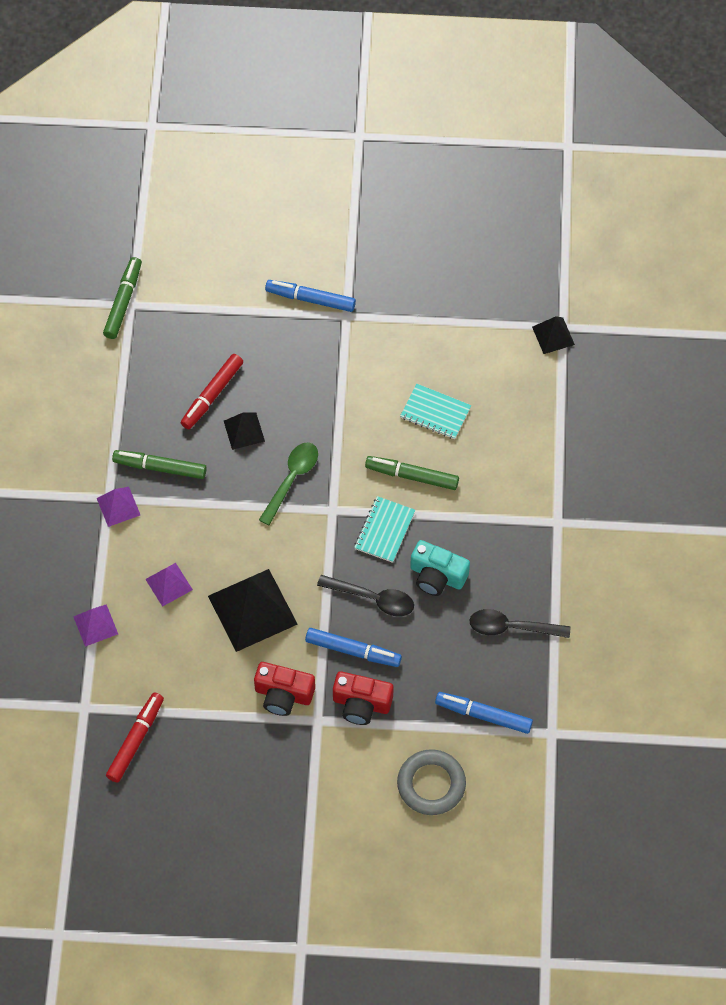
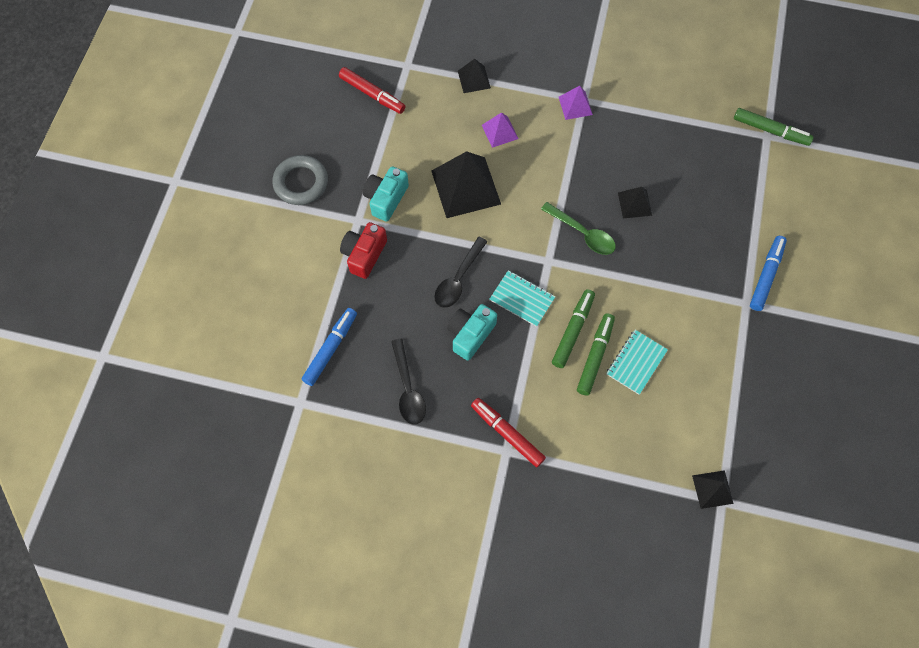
camera: 100 degrees right, 5 degrees up
(95, 625) = (474, 79): purple pyramid -> black pyramid
(160, 467) = (607, 138): green marker -> green marker (595, 356)
(212, 395) = (672, 184): red marker -> red marker (507, 433)
(283, 694) = (386, 199): red camera -> turquoise camera
(353, 651) = (413, 256): blue marker -> none
(431, 784) = (280, 296): grey ring -> grey ring (301, 183)
(512, 627) = (408, 388): black spoon -> black spoon turned 150 degrees clockwise

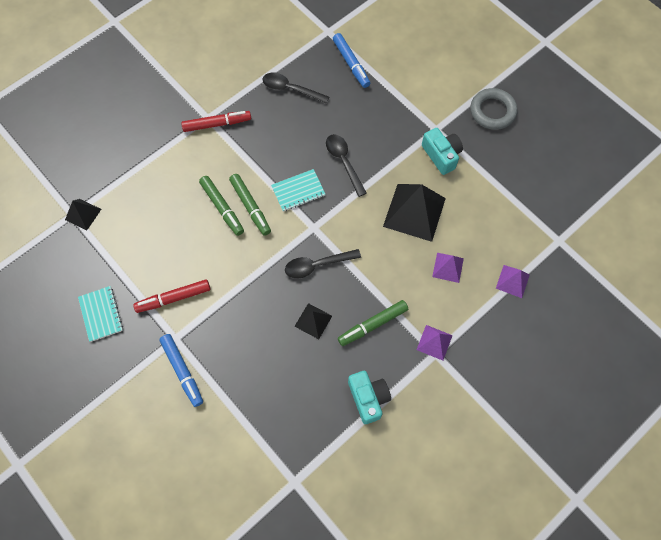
camera: 125 degrees right, 0 degrees up
(364, 255) = (405, 118): red camera -> none
(372, 94) = (544, 199): red marker -> red marker (173, 298)
(470, 334) = (298, 144): turquoise camera -> turquoise camera (368, 398)
(474, 79) = (512, 281): black pyramid -> purple pyramid
(582, 233) = (317, 265): green spoon -> black spoon
(636, 362) = (197, 230): turquoise notebook -> turquoise notebook (101, 314)
(770, 131) = (297, 490): green marker -> green marker (372, 325)

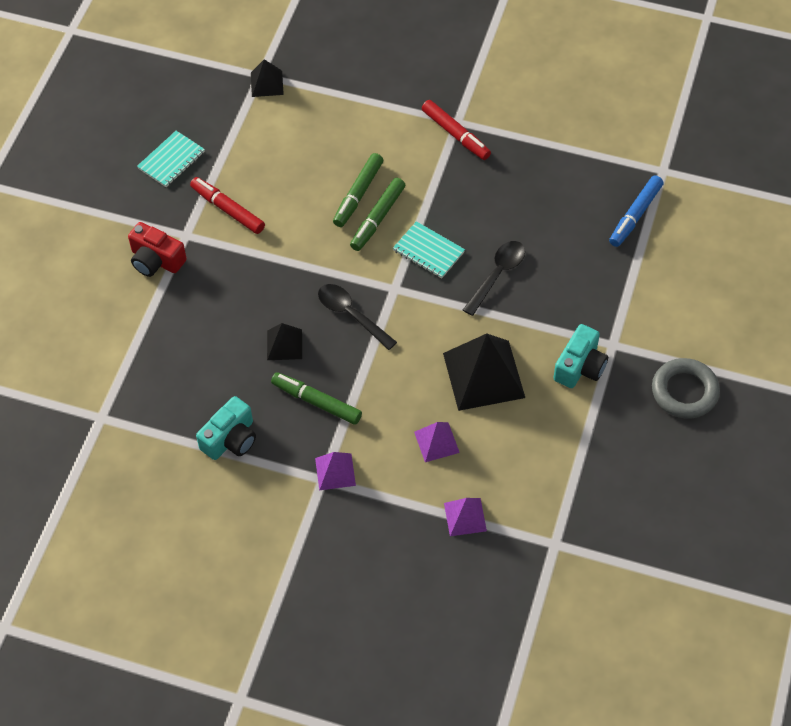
camera: 60 degrees right, 10 degrees down
(182, 371) = (156, 260): blue marker -> red camera
(291, 89) = (553, 176): black spoon -> none

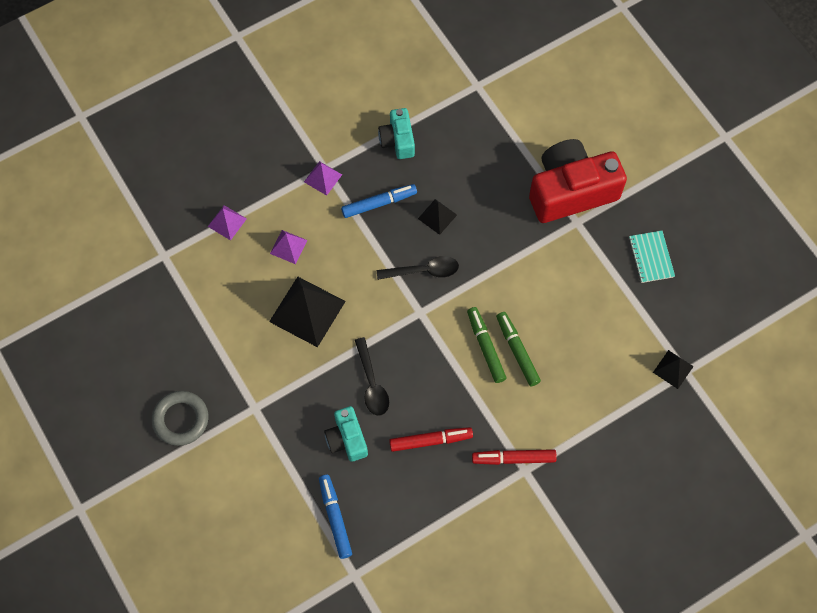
camera: 130 degrees right, 10 degrees up
(156, 260) = (571, 191): red camera -> red camera, size x1.93
(227, 209) = (576, 261): red marker -> red marker (430, 440)
(316, 402) = (379, 203): green marker -> blue marker
(428, 251) = (430, 356): turquoise notebook -> none
(580, 366) = (258, 373): turquoise camera -> turquoise camera (347, 439)

